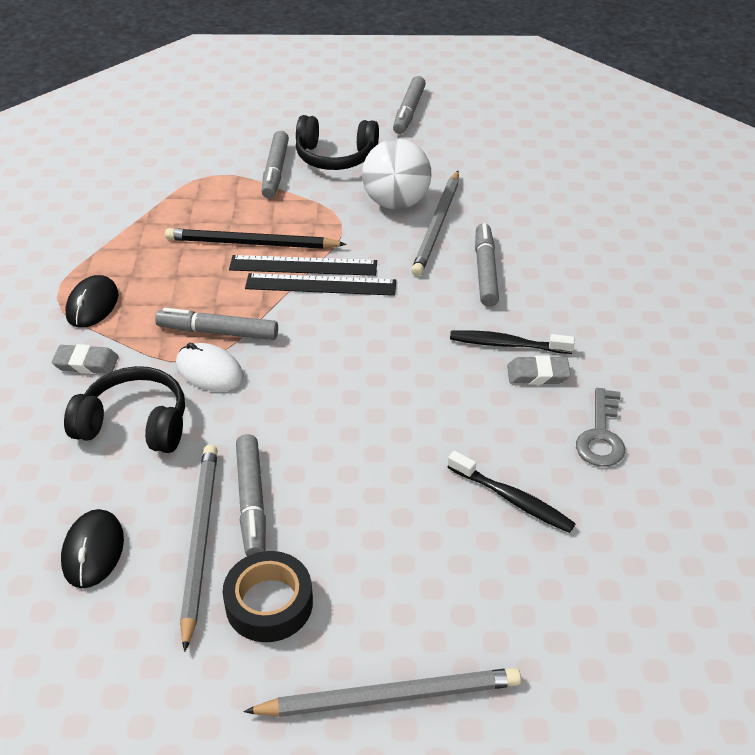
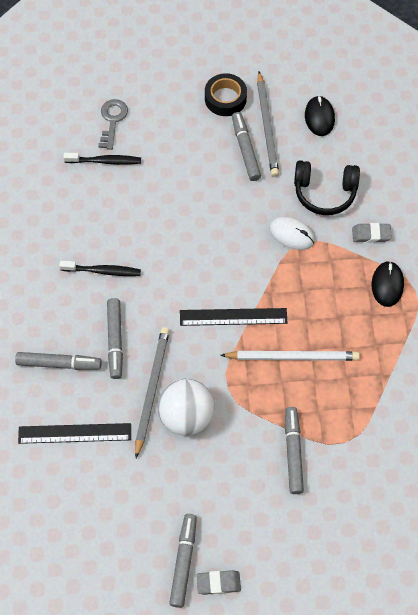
camera: 175 degrees right, 20 degrees up
(218, 332) = (294, 267): grey marker -> grey marker (59, 364)
(251, 243) = (292, 357): black pencil -> white pencil
(303, 266) = (249, 335): black ruler -> black ruler (74, 433)
(335, 157) = (244, 478): black headphones -> none
(390, 696) = (164, 63): grey pencil -> none
(512, 499) = (105, 161): black toothbrush -> black toothbrush turned 150 degrees clockwise
(537, 374) = (84, 248): grey eraser -> grey eraser (218, 583)
(601, 435) = (51, 205): grey key -> grey key (112, 120)

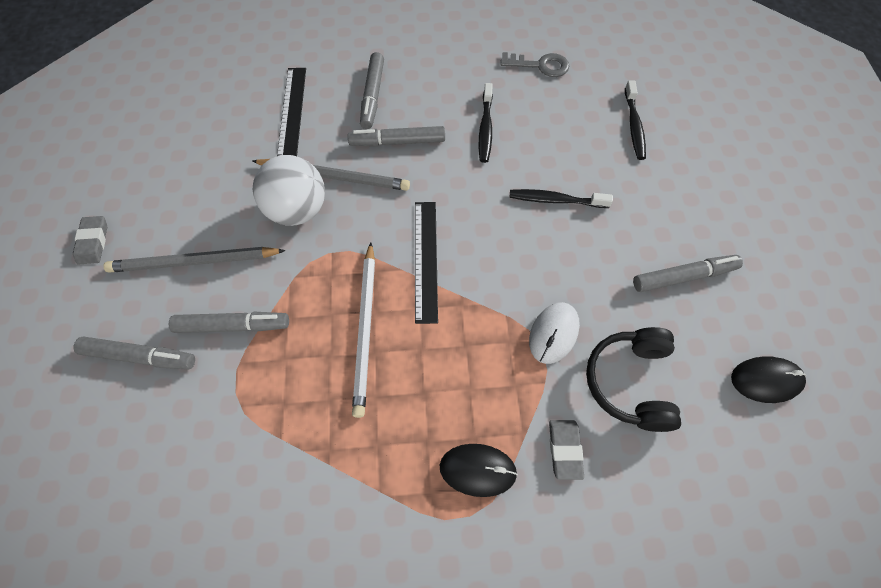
camera: 90 degrees right, 0 degrees up
(112, 120) = (694, 131): grey key -> grey key (540, 65)
(178, 224) = (555, 200): none -> black toothbrush
(183, 562) = (127, 209): grey marker -> grey marker (140, 356)
(225, 98) = (763, 253): black tape -> none
(267, 126) = (729, 305): grey pencil -> grey pencil (194, 262)

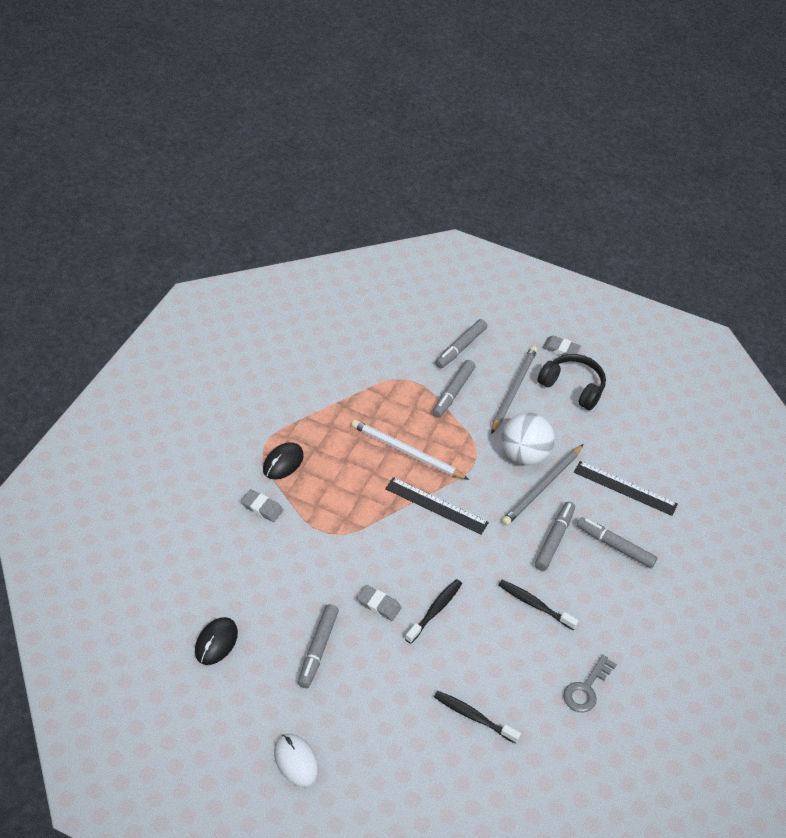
camera: 115 degrees right, 15 degrees down
(553, 333) = (334, 545): white mouse -> white mouse (296, 761)
(590, 250) = (379, 605): none -> grey eraser
(630, 382) = (273, 565): black headphones -> black headphones (572, 387)

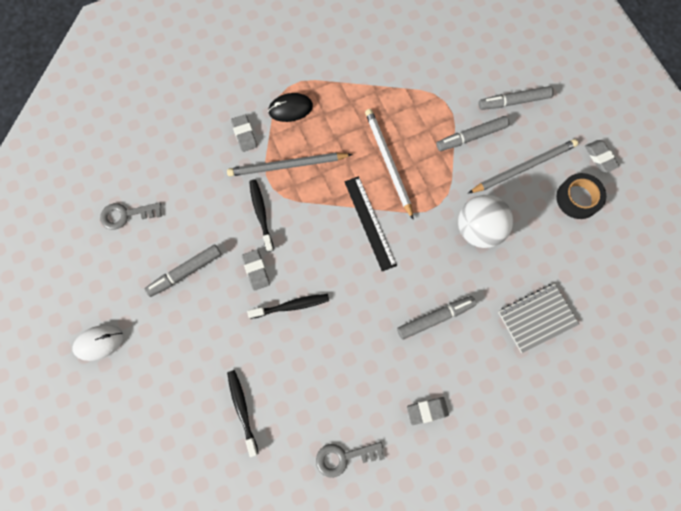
camera: 45 degrees right, 25 degrees up
(216, 642) = (126, 215): black mouse -> grey key
(296, 761) = (99, 342): white mouse -> white mouse turned 60 degrees clockwise
(534, 604) = (369, 359): black toothbrush -> black toothbrush (261, 213)
(542, 487) = (467, 267): grey pencil -> grey pencil (287, 166)
(572, 387) = (577, 198): black headphones -> black tape
(612, 608) = (427, 410): none -> grey eraser
(615, 546) = (479, 361): grey marker -> none
(625, 488) = (537, 318): black ruler -> grey notebook

